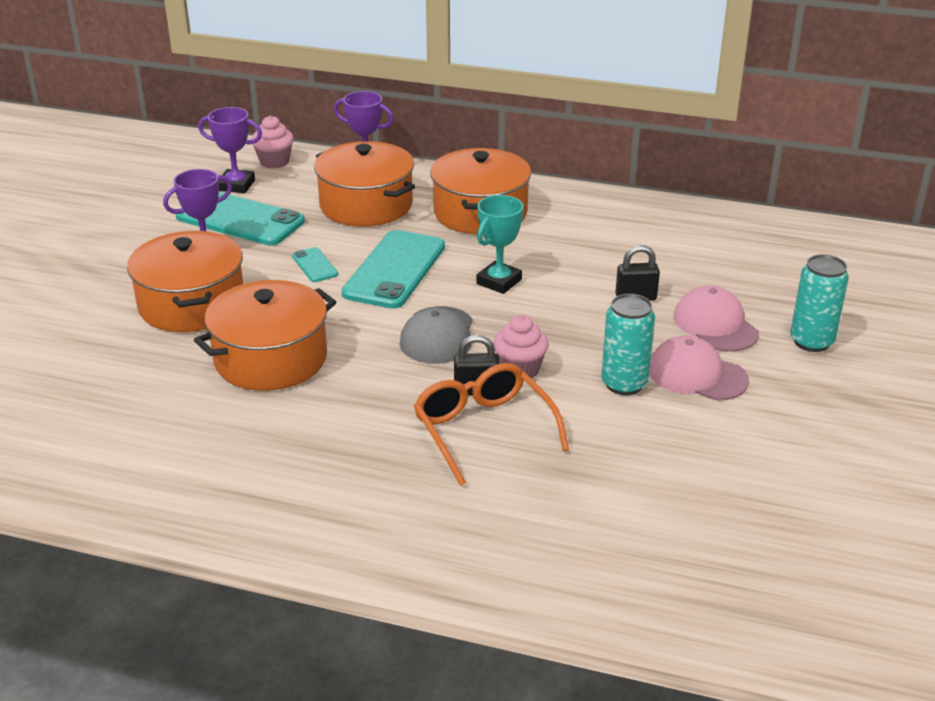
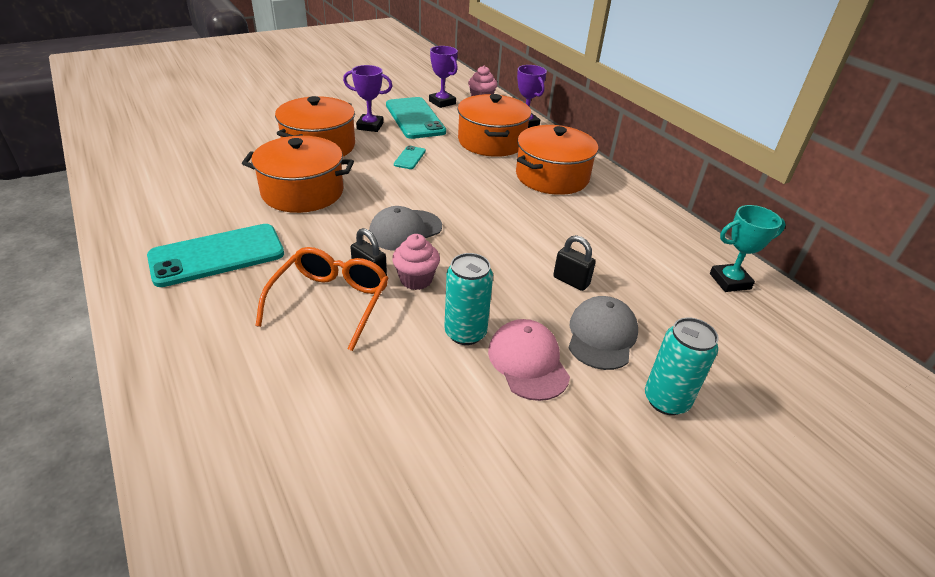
camera: 40 degrees right, 5 degrees up
(395, 270) = (446, 182): turquoise phone -> turquoise phone (217, 255)
(499, 282) = (495, 220): turquoise trophy -> turquoise trophy (729, 281)
(715, 325) = (601, 336): pink cap -> grey cap

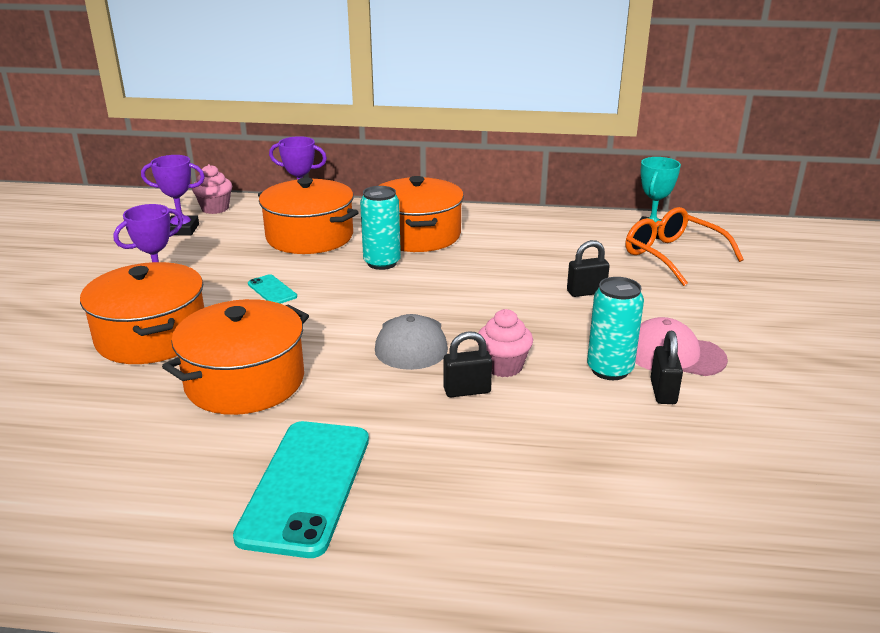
camera: 50 degrees left, 10 degrees down
(331, 301) = (488, 429): orange glasses -> orange glasses (672, 255)
(415, 118) = (190, 257): turquoise phone -> none
(462, 373) = (663, 392): none -> black padlock
(601, 336) = (669, 309): grey cap -> none
(666, 400) = (761, 315): turquoise can -> turquoise can (382, 263)

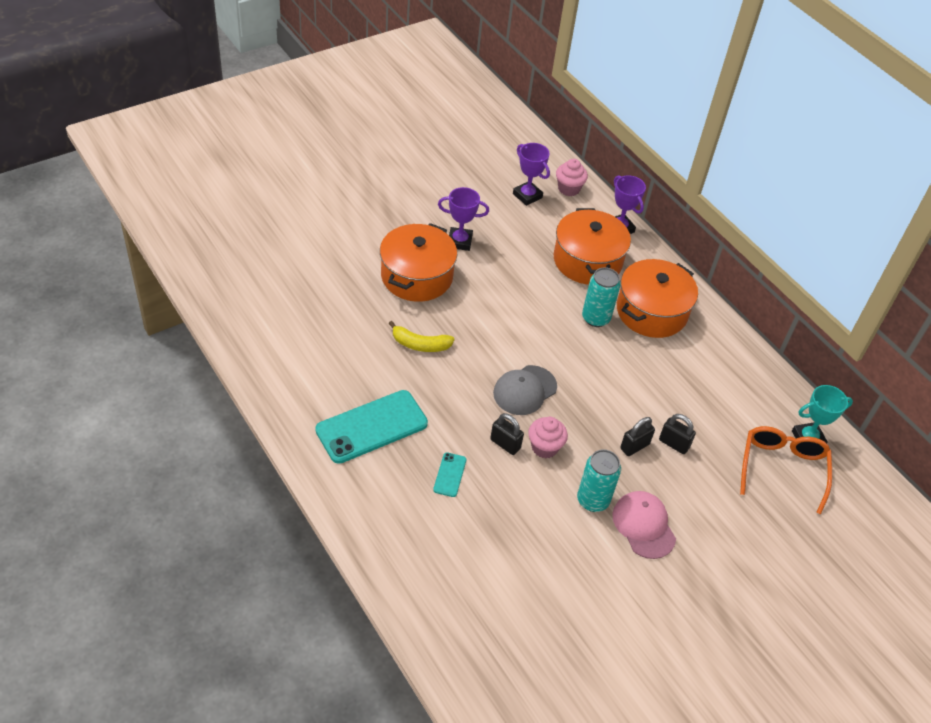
camera: 45 degrees right, 20 degrees up
(245, 381) = (420, 344): orange pot -> yellow banana
(272, 290) = (510, 290): turquoise phone -> turquoise phone (449, 475)
(663, 392) = (595, 537): black padlock -> black padlock (634, 446)

